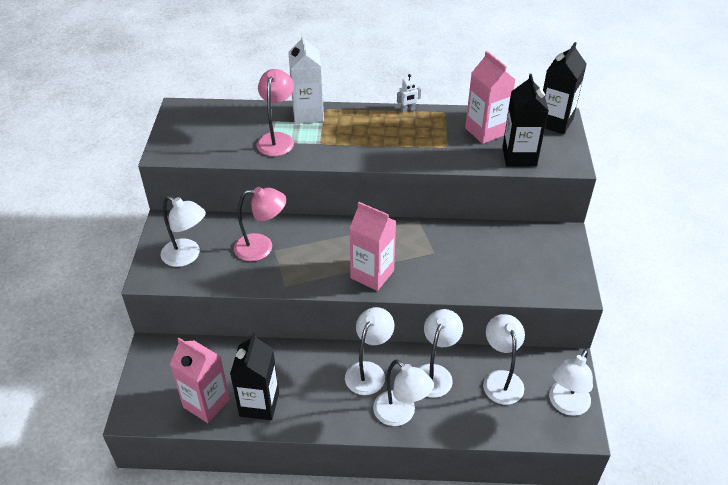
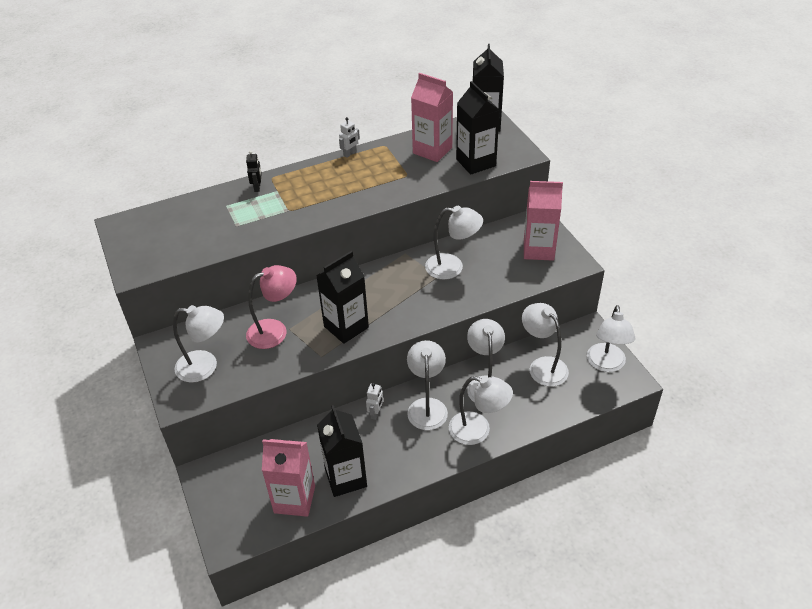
camera: 25 degrees left, 0 degrees up
(277, 139) = (244, 220): pink lamp -> none
(308, 114) = (257, 187): white carton -> black robot
(320, 358) = (376, 413): none -> white robot
(323, 268) = (346, 327): none -> black carton
(372, 274) = (395, 315): pink carton -> pink carton (538, 250)
(453, 250) = (452, 267): none -> white lamp

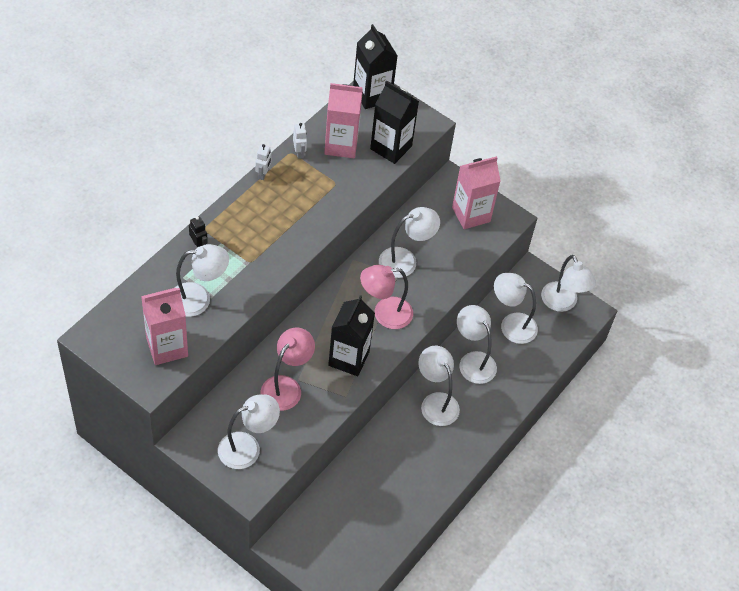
camera: 35 degrees left, 10 degrees up
(294, 499) = (376, 533): pink carton -> pink carton (167, 347)
(346, 478) = (407, 496): black carton -> none
(376, 413) = (395, 426): white robot -> white robot (299, 152)
(404, 302) = (384, 314): none -> pink lamp
(478, 431) = (491, 408): white lamp -> white lamp (199, 299)

